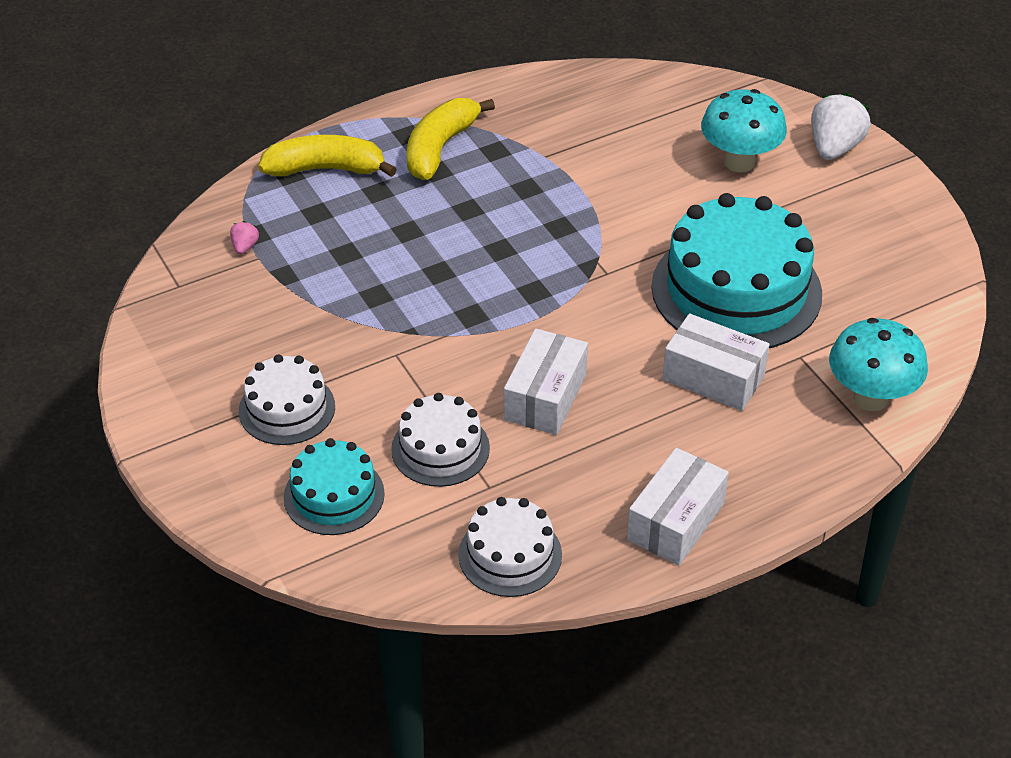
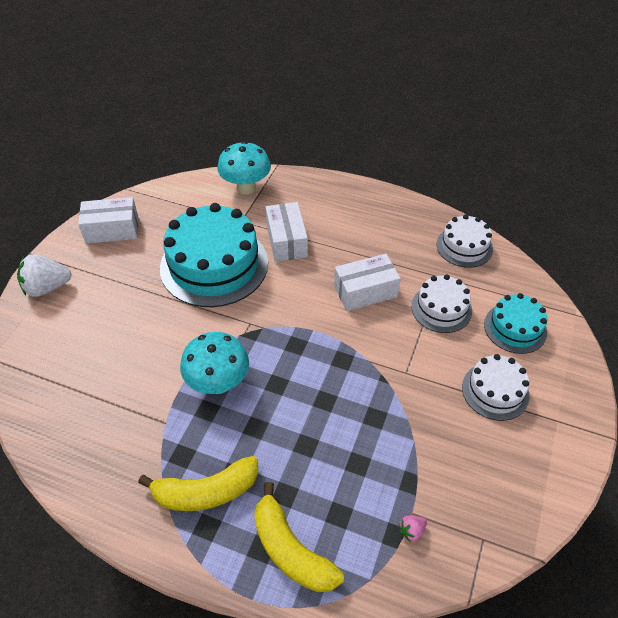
camera: 130 degrees left, 5 degrees up
(675, 521) = (384, 208): white box -> white box (112, 230)
(739, 162) = (95, 321): turquoise mushroom -> turquoise mushroom (218, 383)

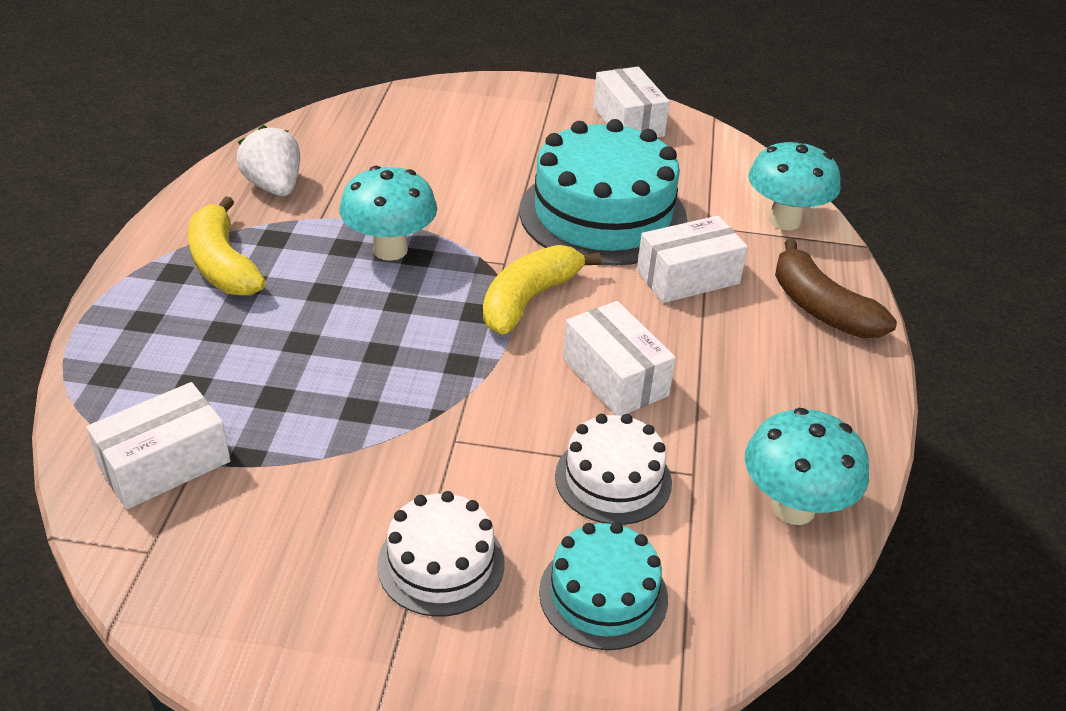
camera: 75 degrees right, 10 degrees down
(47, 287) = (507, 96): white strawberry -> white strawberry (274, 187)
(291, 550) = (141, 346): yellow banana -> yellow banana (529, 300)
(325, 196) = (820, 308): none -> brown banana
(411, 531) = (165, 464): pink strawberry -> white box
(464, 246) = (793, 508): white cake -> turquoise mushroom

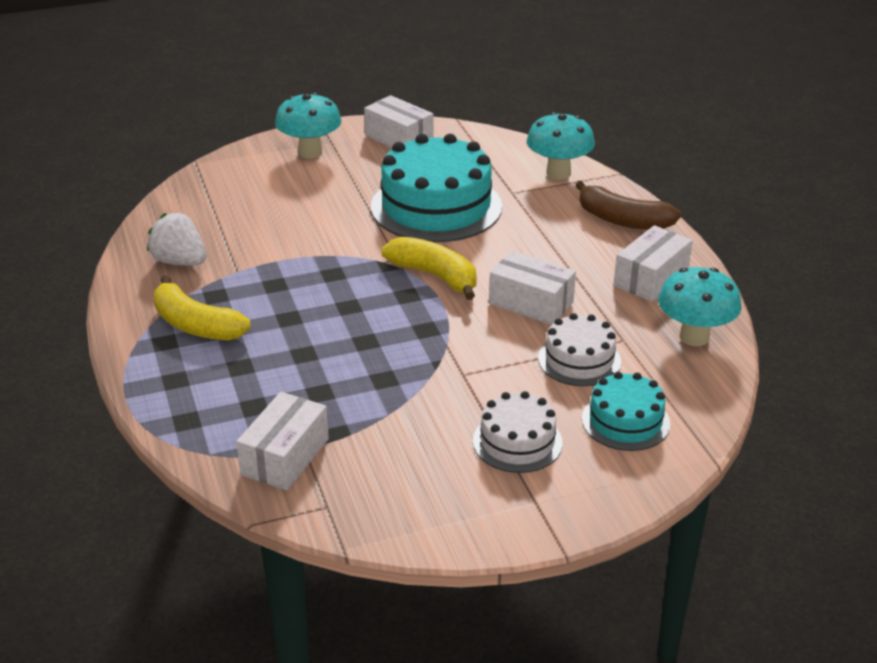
camera: 25 degrees left, 5 degrees down
(390, 250) = (309, 276): turquoise mushroom -> turquoise mushroom (310, 152)
(529, 300) = (435, 276): yellow banana -> yellow banana turned 120 degrees clockwise
(688, 277) = (526, 228): white box -> white box (651, 278)

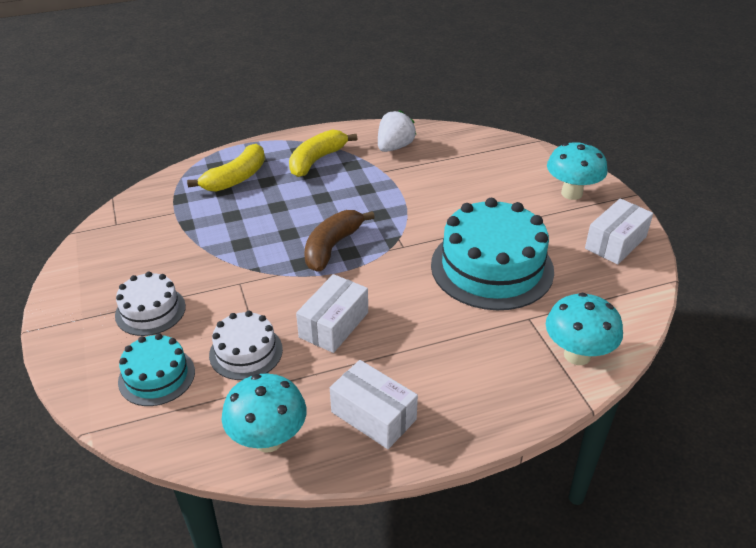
camera: 90 degrees right, 5 degrees up
(285, 456) = (169, 205): white box -> none
(435, 276) = (377, 267): yellow banana -> yellow banana (236, 178)
(623, 220) = (486, 402): brown banana -> brown banana (332, 247)

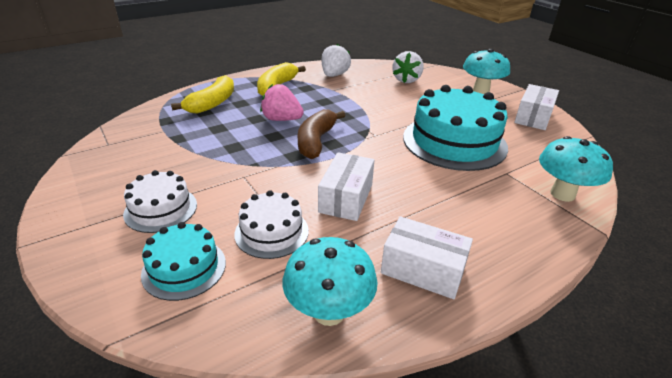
camera: 15 degrees left, 5 degrees down
(305, 211) = (281, 119): none -> pink strawberry
(483, 164) = (406, 80): none -> white strawberry

